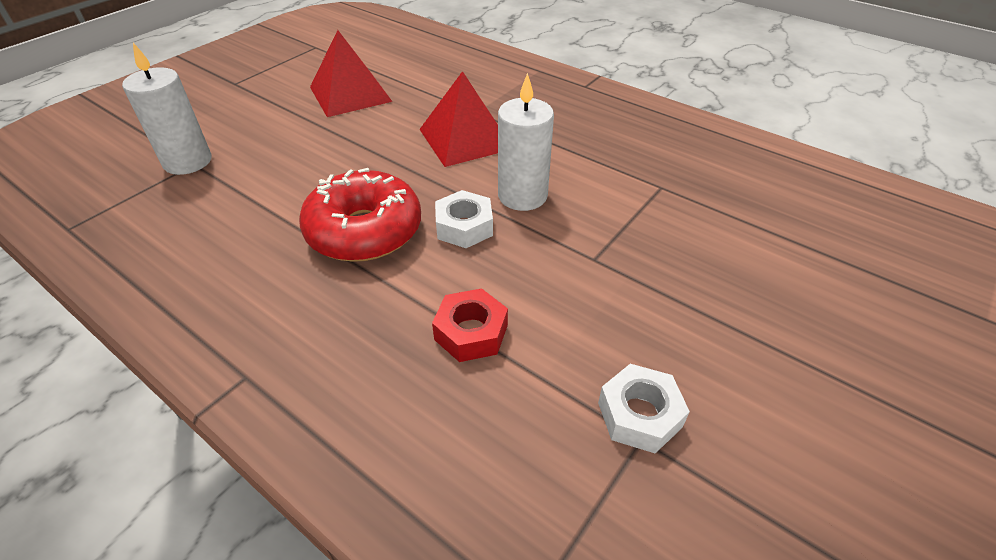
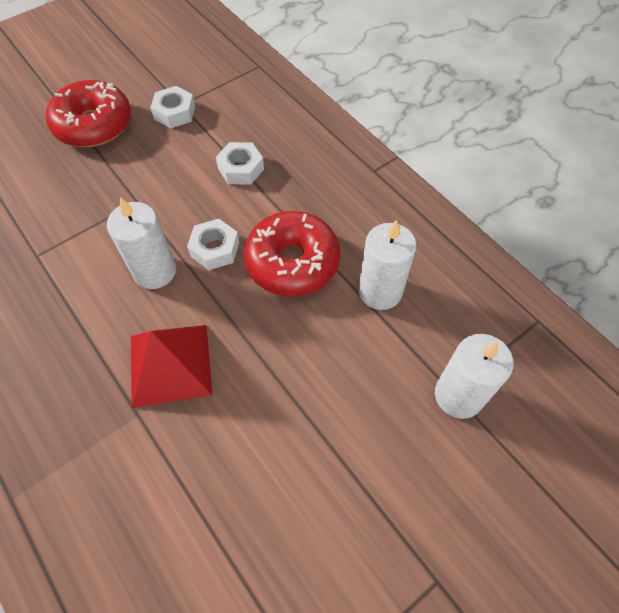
camera: 165 degrees left, 15 degrees up
(255, 222) = (380, 291): none -> white candle
(350, 94) = (277, 501): red pyramid -> none
(471, 332) = (241, 169): red nut -> white nut
(756, 356) = (94, 125): none -> red donut

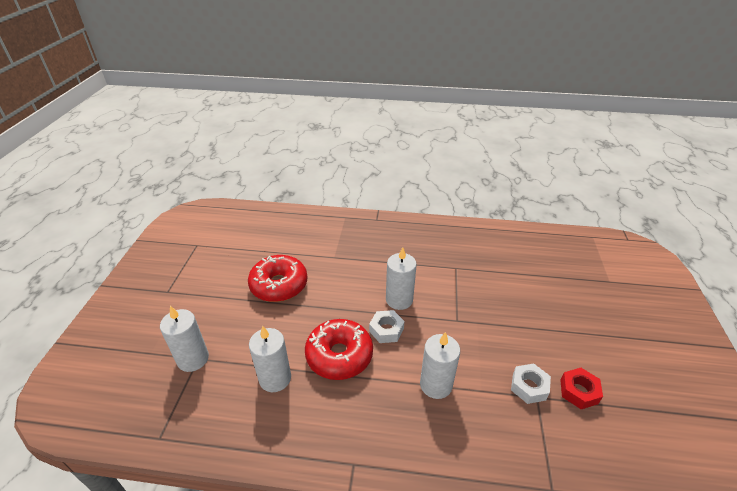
camera: 135 degrees right, 20 degrees down
(94, 125) = (549, 337): red donut -> red donut (279, 285)
(147, 84) = (579, 391): none -> red nut
(170, 365) = (343, 277): red pyramid -> none
(241, 169) = (436, 384): white nut -> white candle

